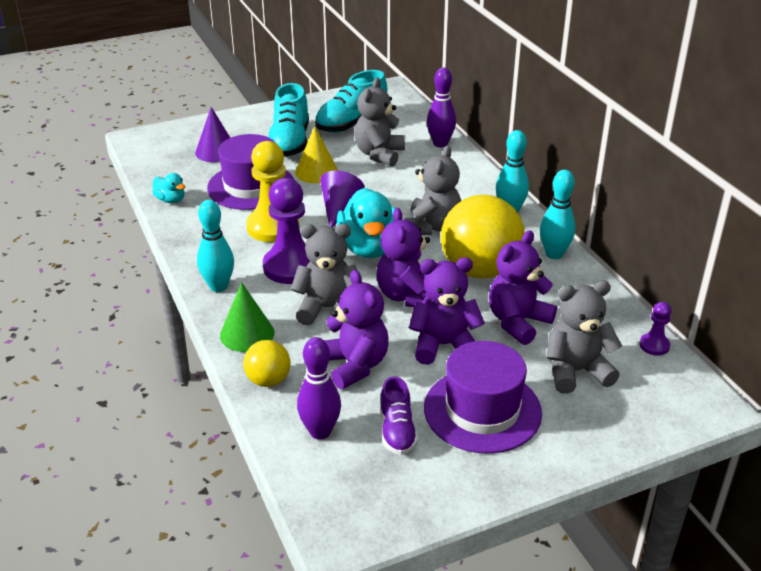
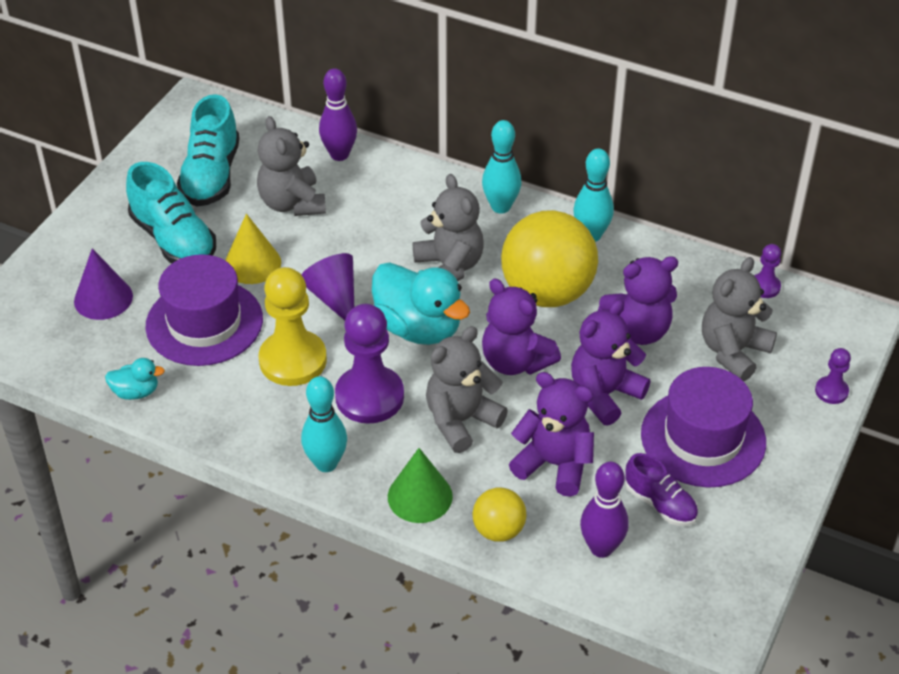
camera: 40 degrees left, 10 degrees up
(518, 322) = (638, 330): purple teddy bear -> purple teddy bear turned 105 degrees counterclockwise
(628, 439) = (831, 391): none -> purple pawn

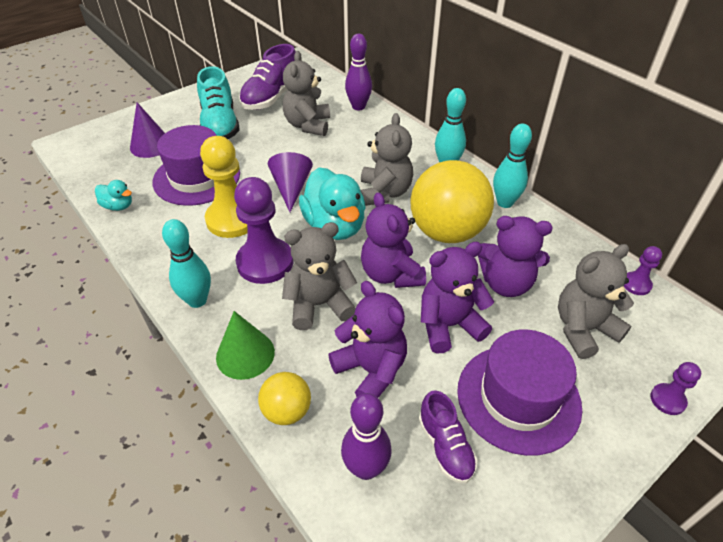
camera: 25 degrees right, 0 degrees up
(211, 176) = (271, 98): turquoise shoe -> purple shoe
(252, 263) = (255, 152): yellow cone -> none

